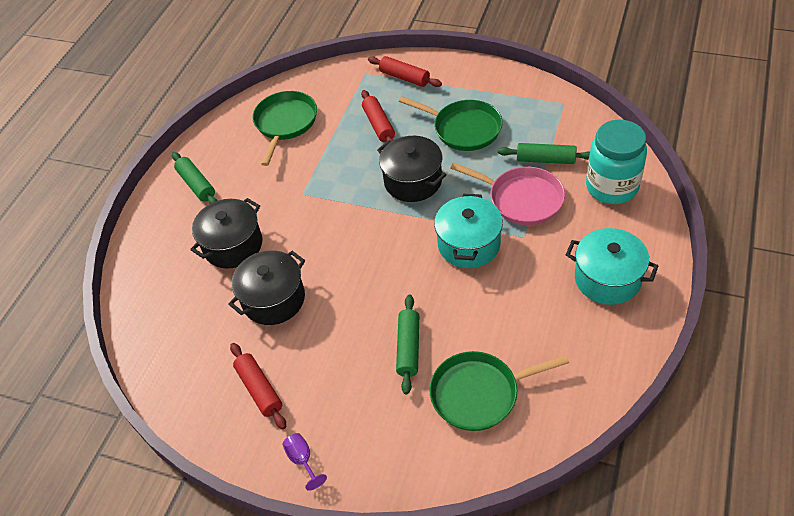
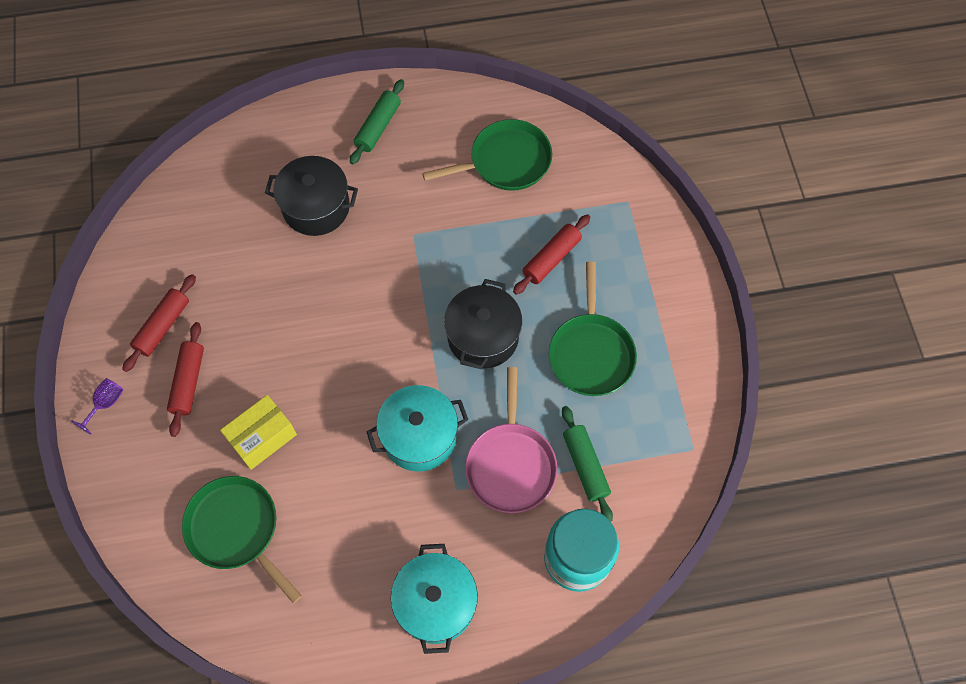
camera: 55 degrees right, 15 degrees up
(273, 299) = (267, 282): black pot -> none
(404, 77) = (643, 248): red rolling pin -> red rolling pin (188, 382)
(408, 348) = (262, 437): green rolling pin -> yellow box

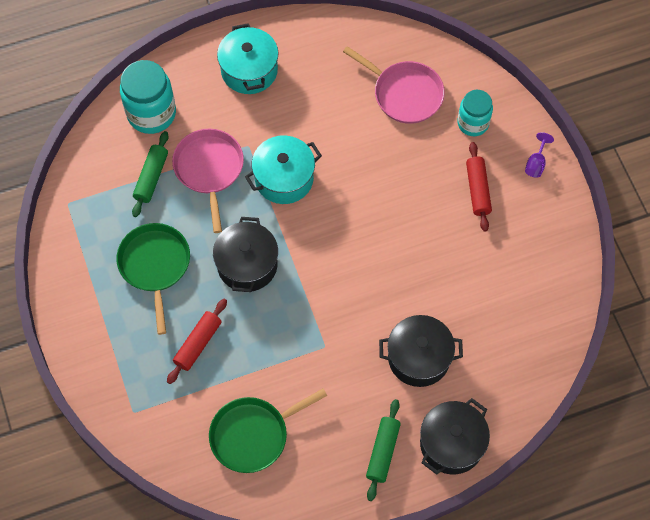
camera: 170 degrees right, 0 degrees up
(163, 326) = (515, 230): red rolling pin -> none
(163, 471) = (473, 123): none -> turquoise jar
(236, 529) = (405, 94): green pan -> pink pan
(262, 437) = (405, 158): yellow box -> none
(307, 124) = (451, 443): none -> black pot
(585, 466) = (151, 177): green rolling pin -> green rolling pin turned 45 degrees clockwise

